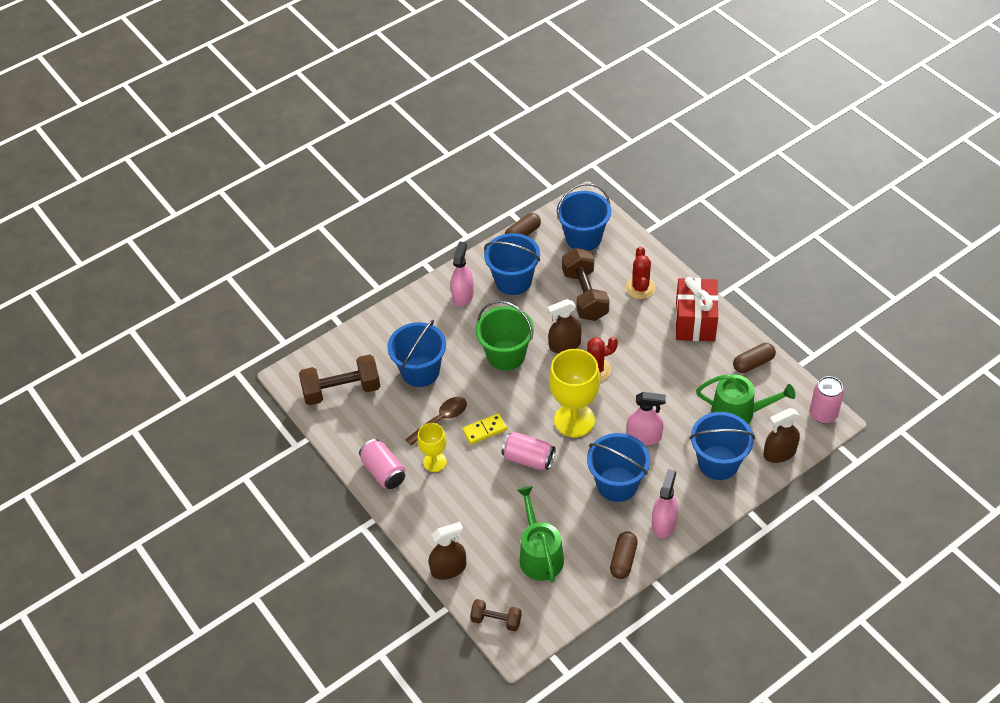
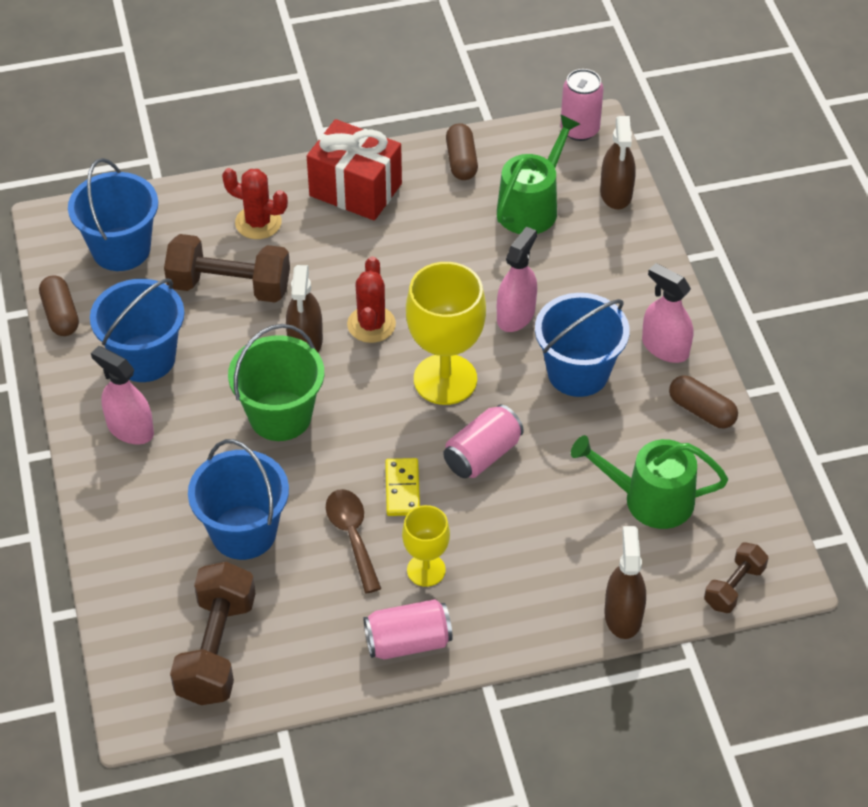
camera: 70 degrees left, 0 degrees up
(718, 463) = (599, 257): blue bucket -> none

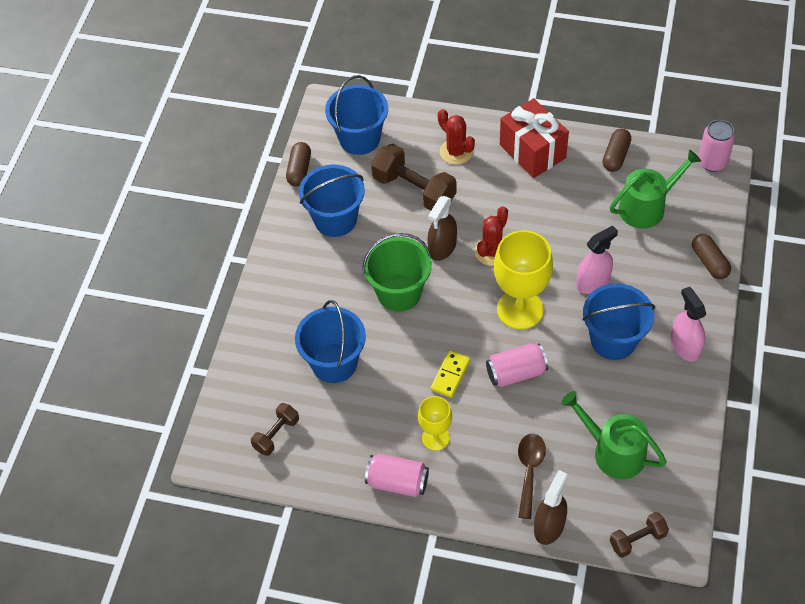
camera: 30 degrees right, 5 degrees up
(130, 429) = (301, 264): pink spray bottle -> none
(216, 649) = (276, 434): brown dumbbell -> brown dumbbell, size x0.56
(352, 536) = (401, 394): brown spoon -> brown spoon (529, 471)
(616, 193) = (712, 218): brown spray bottle -> none
(701, 411) = (685, 402): brown capsule -> brown capsule (709, 262)

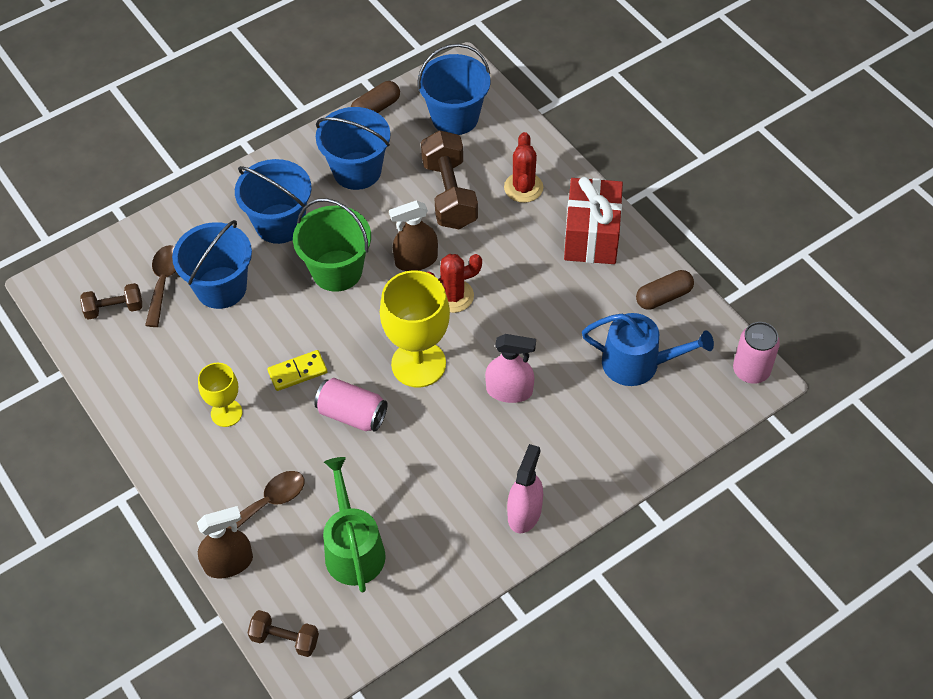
camera: 40 degrees right, 0 degrees up
(290, 390) = (164, 282): none -> brown spoon
(397, 482) = (157, 423): pink can -> none
(613, 340) = (467, 455): blue bucket -> blue bucket (279, 224)
(646, 207) = (638, 363): green watering can -> blue watering can
(709, 262) = (637, 458): brown capsule -> none

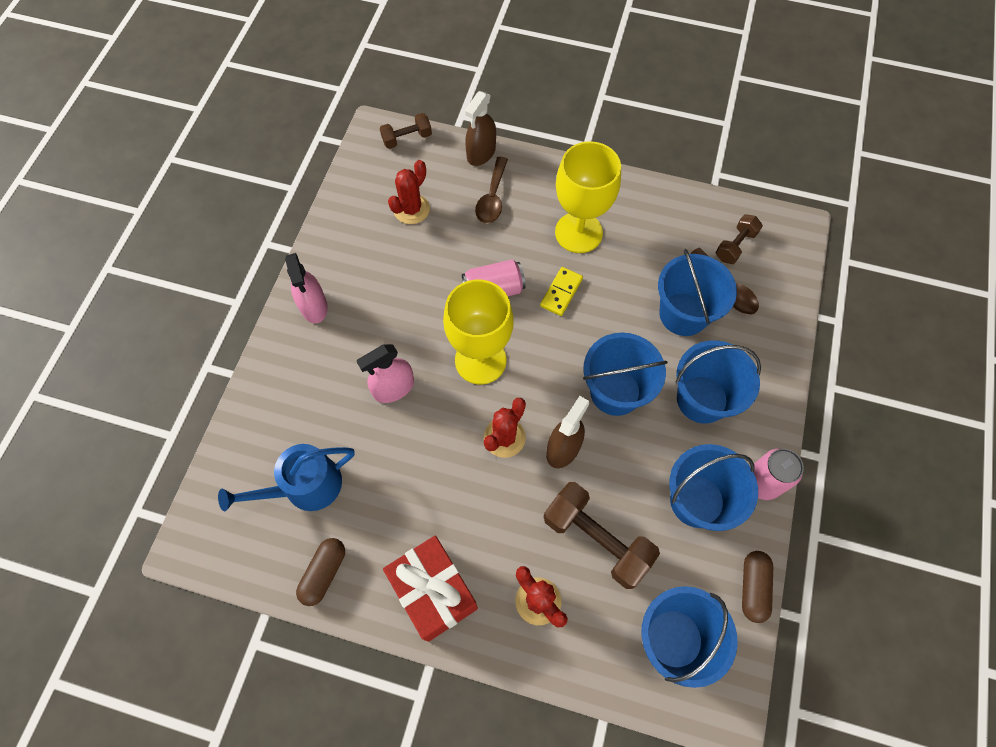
camera: 140 degrees right, 10 degrees up
(226, 413) = (578, 232): yellow goblet -> yellow goblet, size x1.78
(337, 270) = (615, 391): green bucket -> blue bucket
(353, 549) = (411, 209): green watering can -> red cactus
(751, 370) = (201, 551): pink can -> pink can (762, 482)

